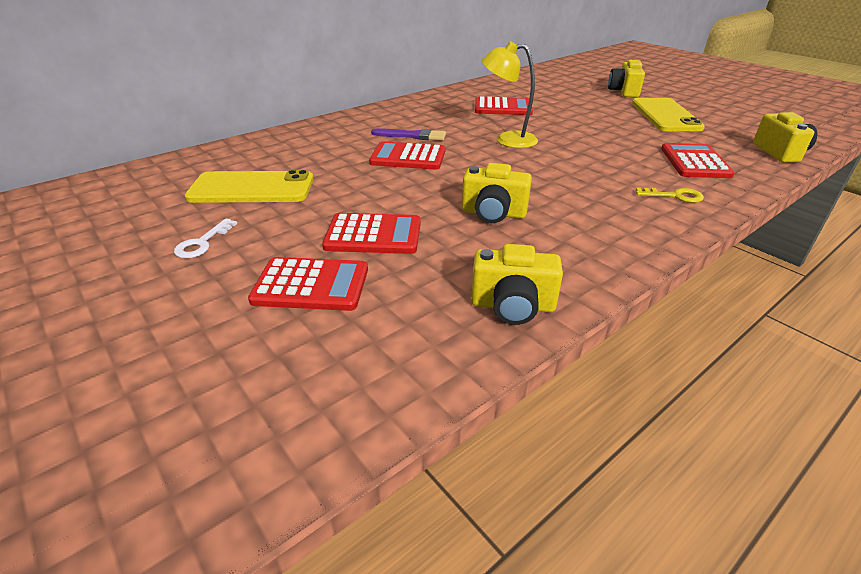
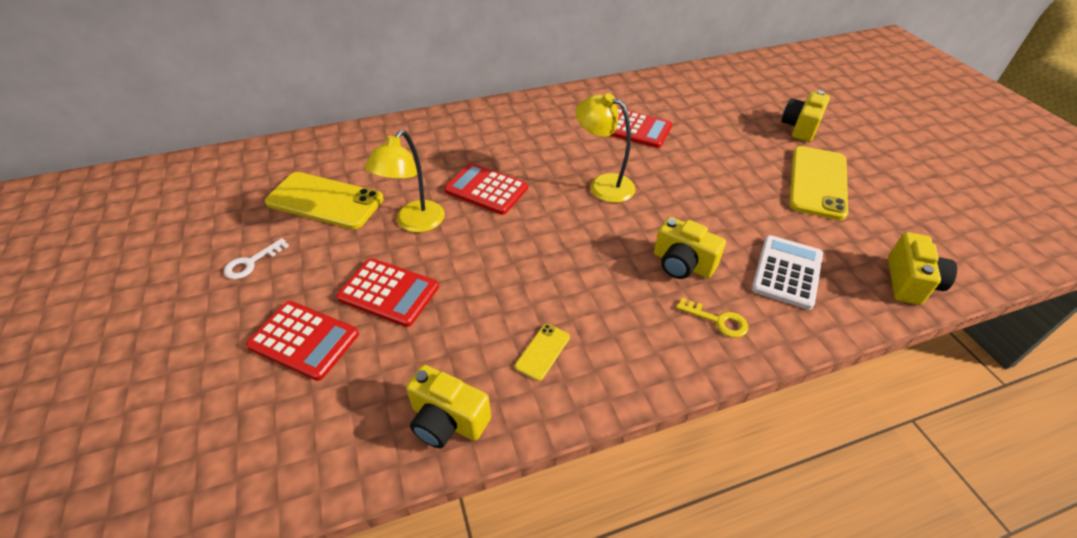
camera: 20 degrees right, 10 degrees up
(358, 187) = (414, 223): none -> yellow lamp
(412, 136) = (511, 156): purple brush -> none
(493, 213) = (513, 294): yellow camera -> yellow camera (682, 264)
(555, 242) = (542, 352): none -> yellow phone
(695, 162) = (787, 272): red calculator -> white calculator

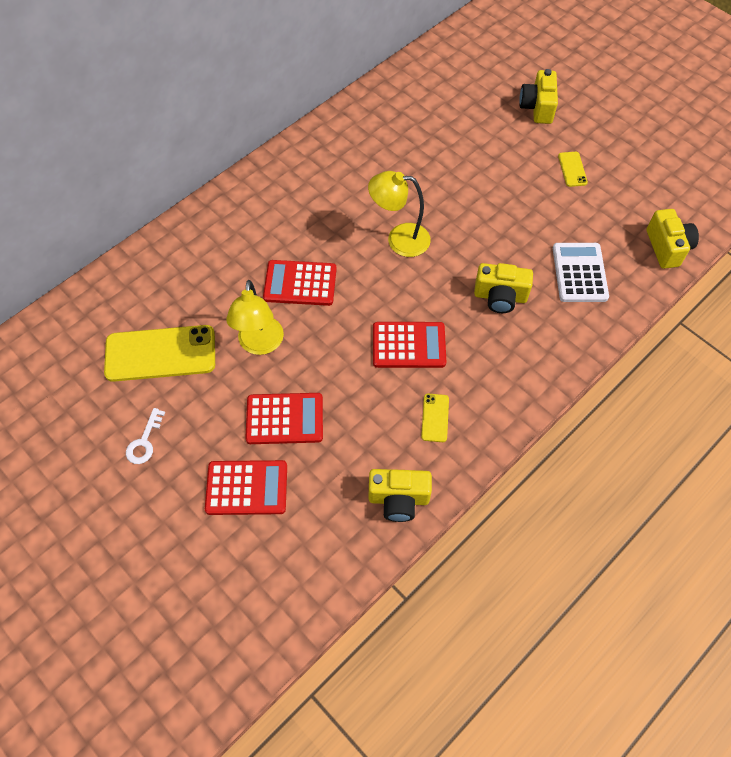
camera: 25 degrees left, 15 degrees up
(635, 129) = (395, 161): red calculator -> red calculator (409, 345)
(718, 320) = (547, 338): yellow key -> none
(818, 182) = (572, 169): yellow phone -> yellow phone, size x0.46

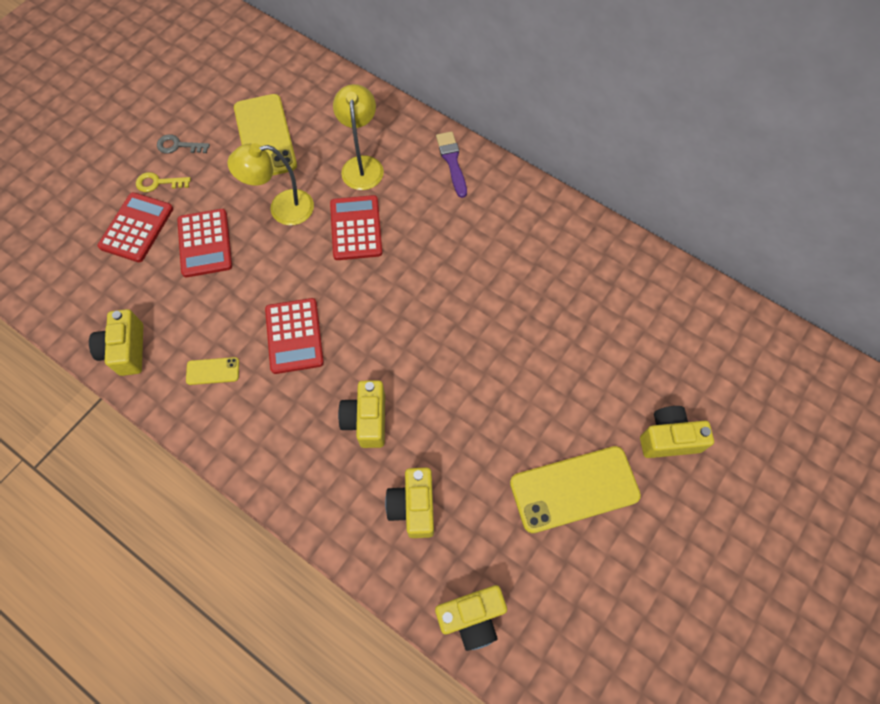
camera: 80 degrees right, 5 degrees up
(144, 442) = (178, 146): white key -> grey key
(191, 464) = (158, 183): none -> yellow key
(244, 198) = (452, 161): none -> purple brush
(247, 488) = (137, 228): red calculator -> red calculator turned 150 degrees counterclockwise
(399, 239) = (427, 308): yellow lamp -> yellow lamp (362, 165)
(572, 169) = (574, 489): yellow phone -> yellow phone, size x2.19
(579, 273) = (413, 506): white calculator -> yellow camera

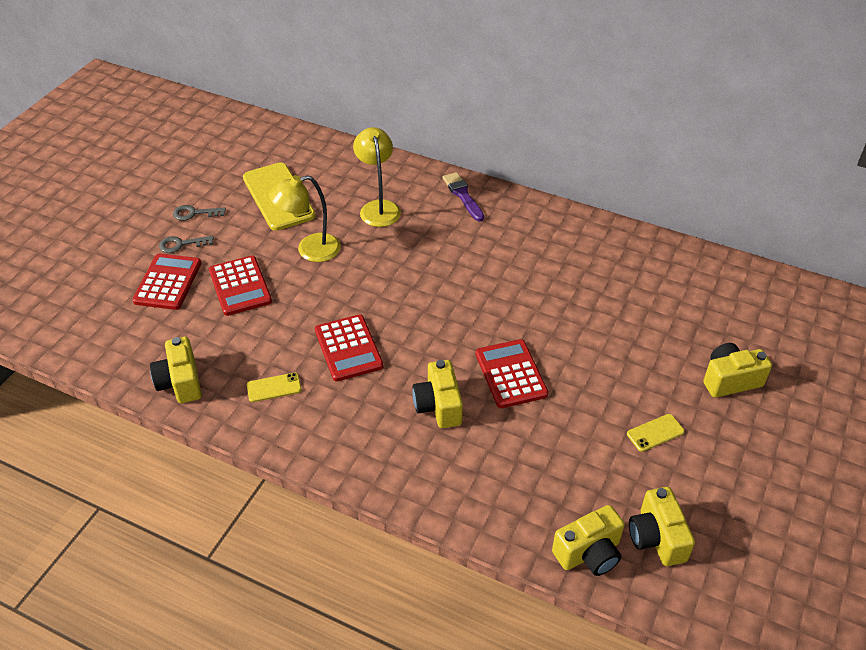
camera: 10 degrees left, 20 degrees down
(158, 183) = (181, 244): yellow key -> grey key
(356, 228) = (386, 256): red calculator -> red calculator (511, 374)
(413, 506) = (505, 470): yellow camera -> yellow camera (656, 538)
(574, 489) = (655, 433): yellow phone -> yellow phone, size x0.46

